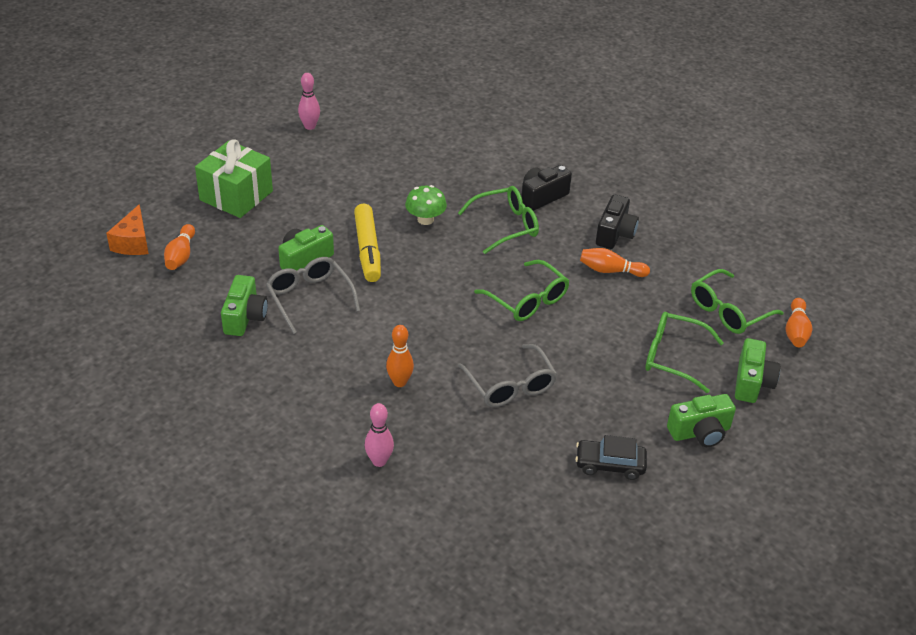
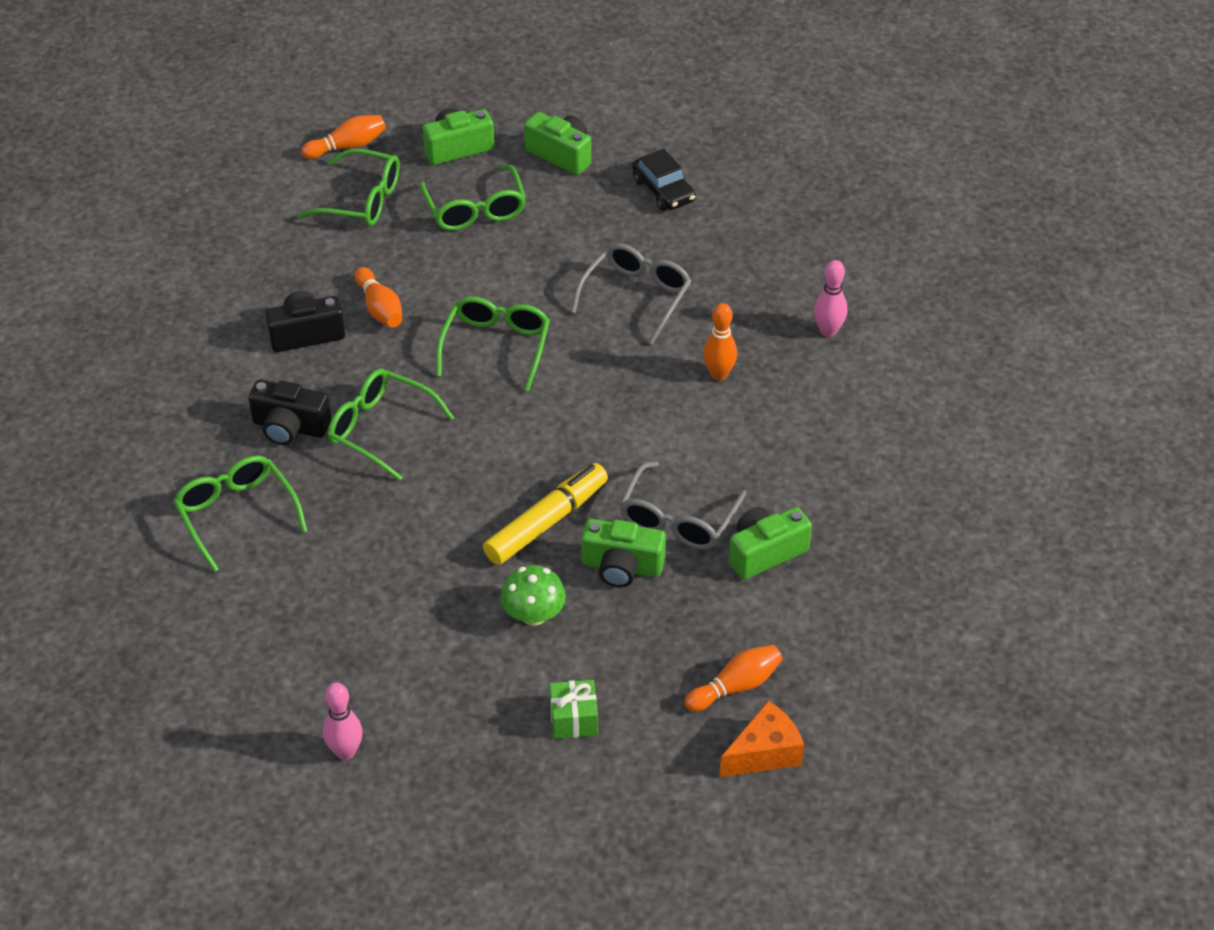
camera: 125 degrees left, 5 degrees up
(236, 195) = (574, 719): green gift -> green gift, size x0.51
(425, 219) = (438, 505): green mushroom -> green mushroom (533, 615)
(495, 155) = (237, 515): none -> green glasses

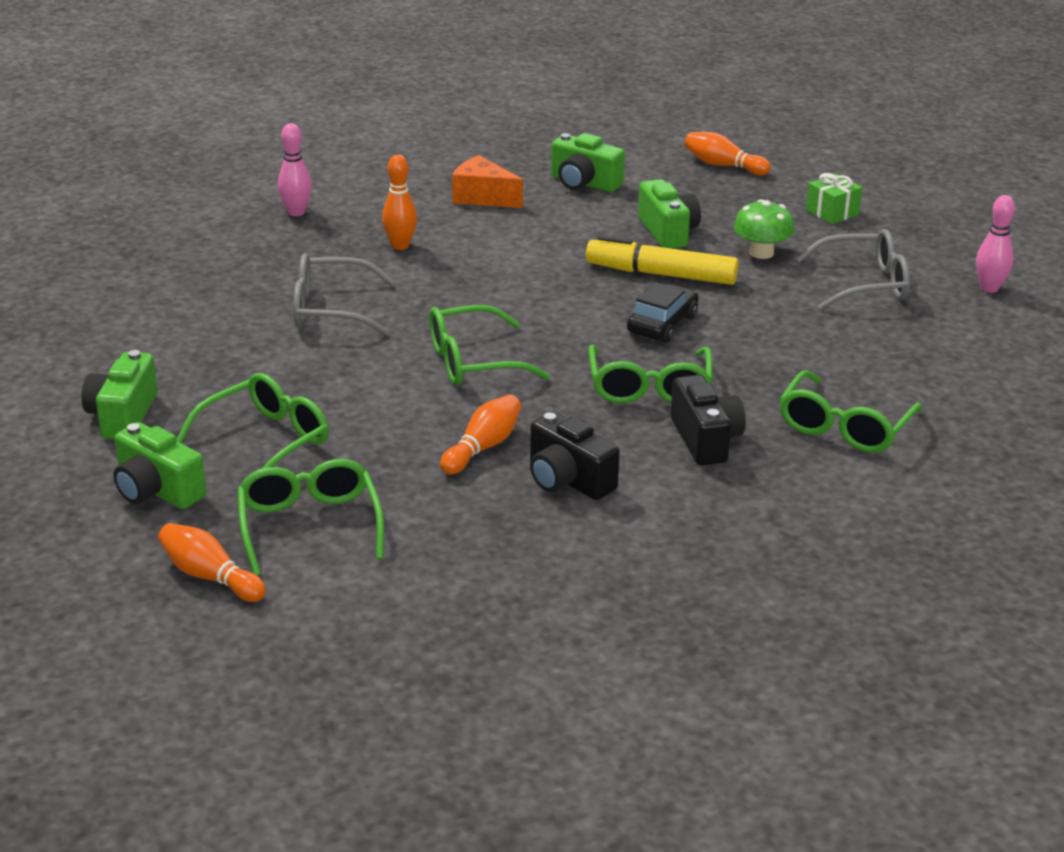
camera: 120 degrees left, 15 degrees down
(663, 190) = (146, 337): black car -> black car (662, 324)
(678, 519) = (590, 222): grey glasses -> grey glasses (863, 284)
(764, 753) = (765, 145): orange cheese -> orange cheese (482, 197)

